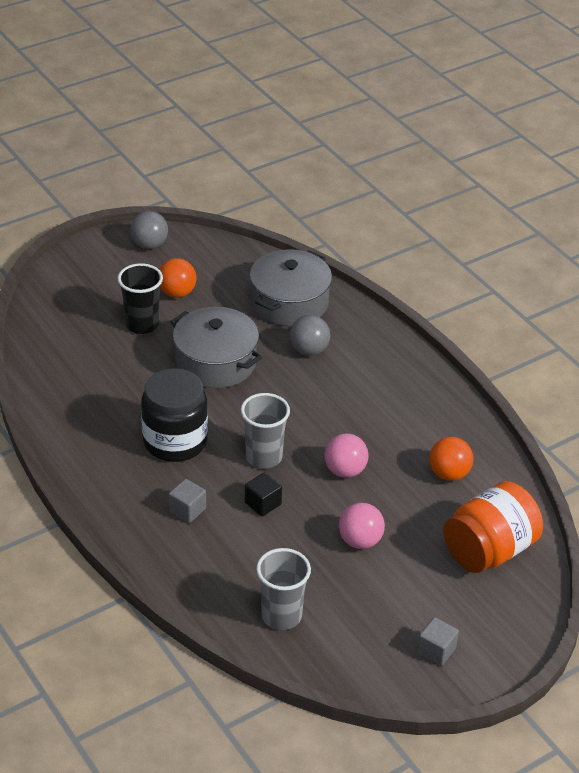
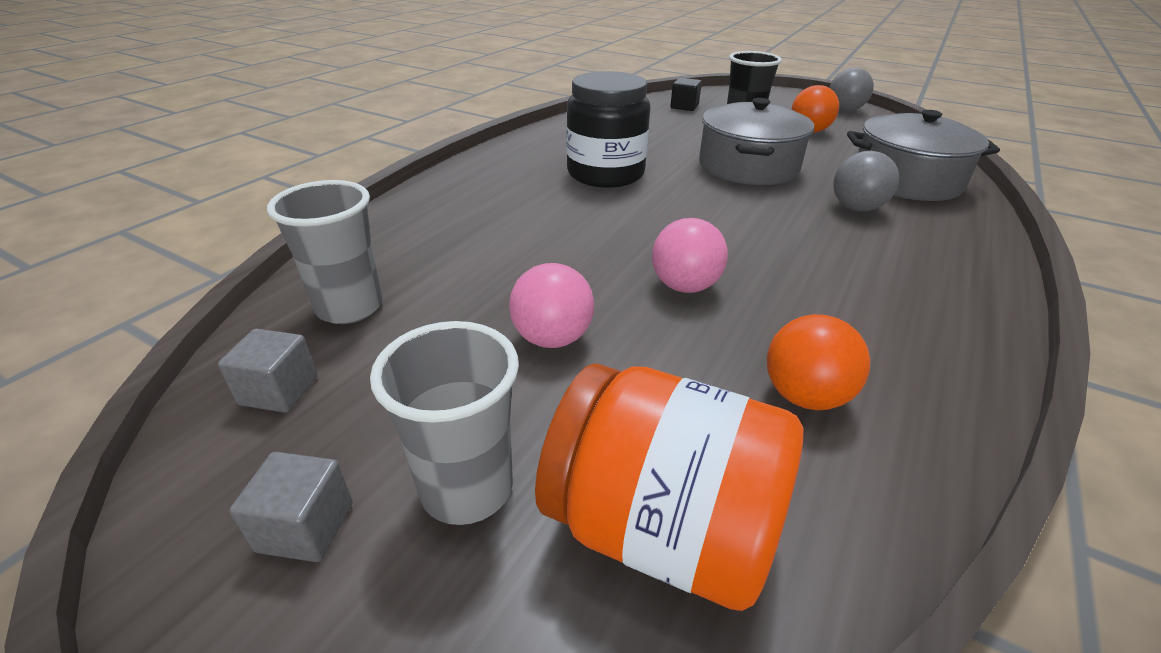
camera: 65 degrees right, 5 degrees down
(187, 510) = (507, 202): grey cube -> grey cube (279, 390)
(263, 503) = (559, 242): black cube -> black cube (684, 106)
(264, 457) = (640, 224): grey cup -> grey cup (467, 488)

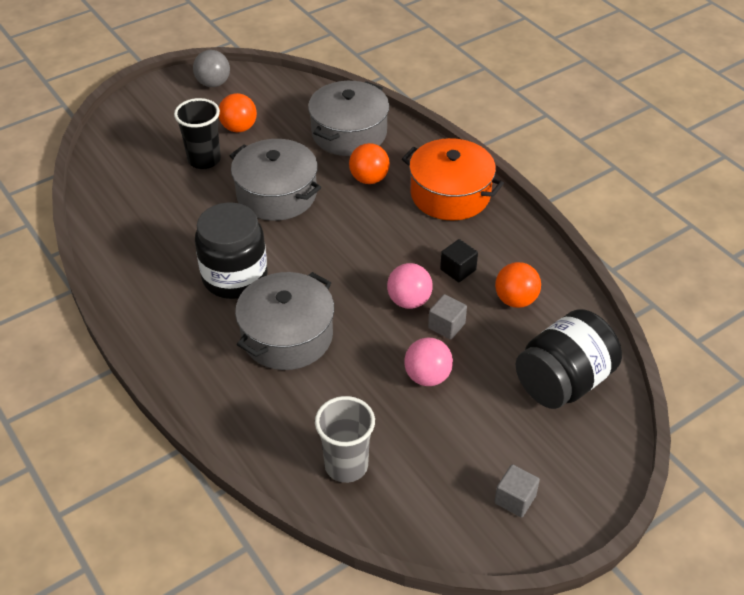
camera: 65 degrees left, 10 degrees up
(279, 390) = (414, 506): grey cube -> grey cube (446, 326)
(467, 488) = (517, 438): grey cup -> none
(546, 218) = (287, 336): none -> grey pot
(660, 528) = (563, 382): orange jar -> black jar
(684, 106) = (128, 169): black cube -> black cube (458, 270)
(856, 208) = (369, 179): grey ball -> orange ball
(930, 271) = (450, 194): none -> orange pot

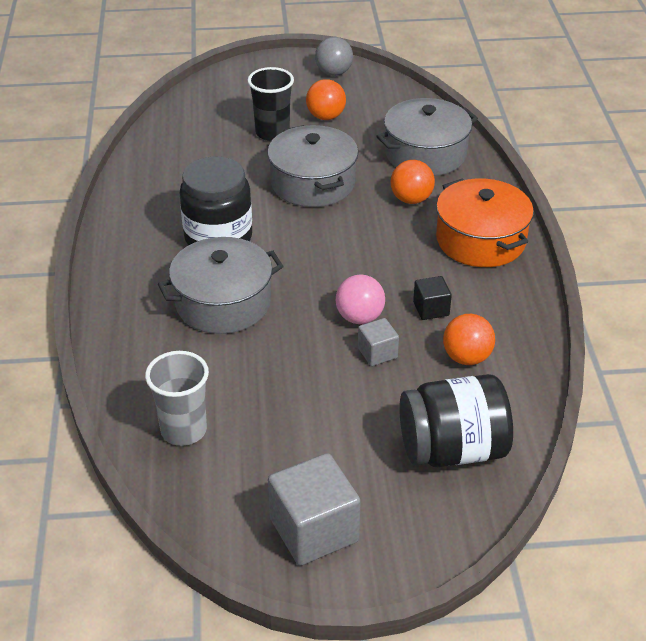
camera: 30 degrees right, 5 degrees down
(427, 376) = (321, 389): pink ball -> none
(515, 499) = (314, 530): grey cube -> grey cube, size x1.91

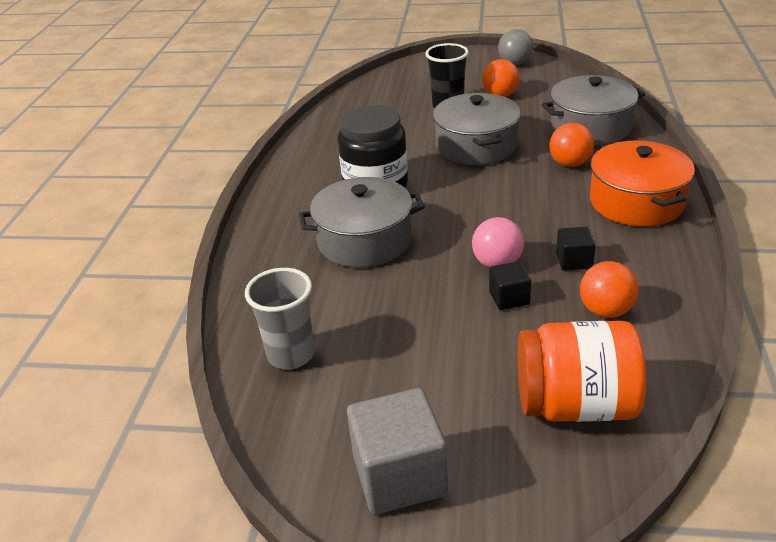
camera: 15 degrees right, 5 degrees down
(377, 353) = (509, 298): grey cube -> black cube
(452, 449) = (575, 405): black jar -> orange jar

